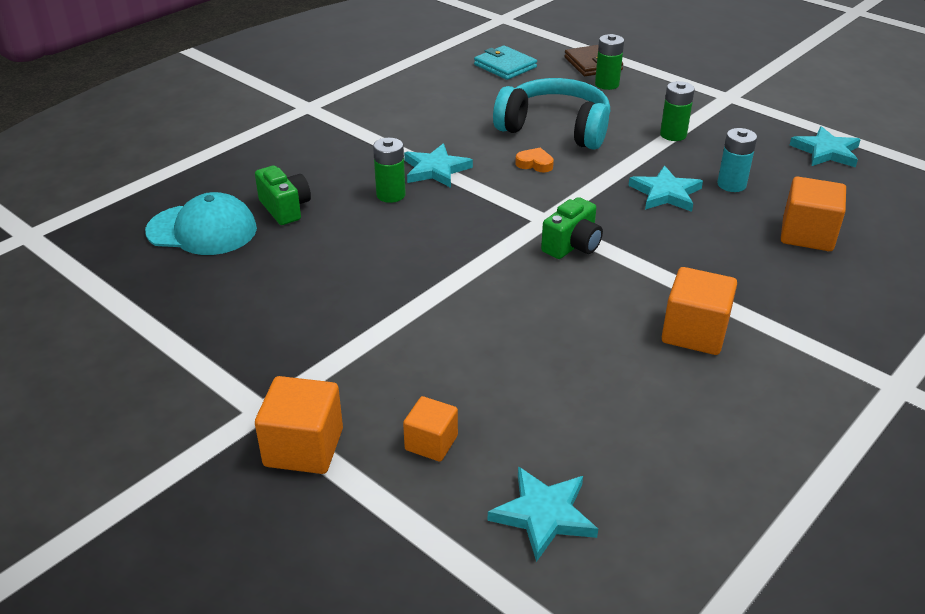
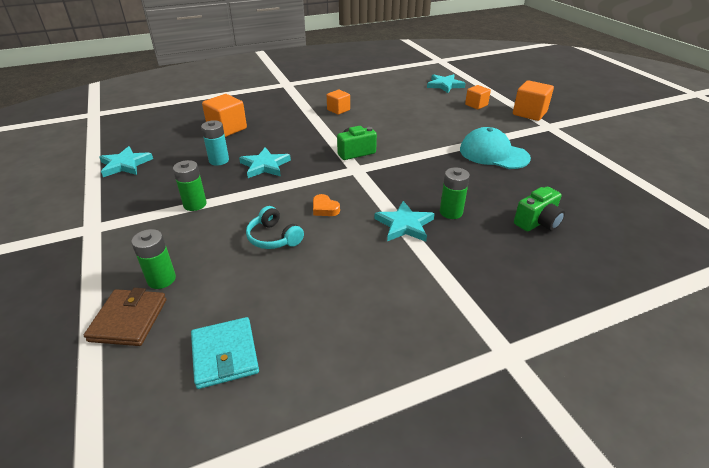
camera: 155 degrees left, 0 degrees up
(202, 230) = (604, 221): turquoise cap -> turquoise cap (493, 154)
(285, 208) = (537, 222): green camera -> green camera turned 120 degrees counterclockwise
(555, 128) = (273, 238): turquoise headphones -> turquoise headphones, size x0.51
(694, 333) = (338, 110): orange cube -> orange cube, size x0.63

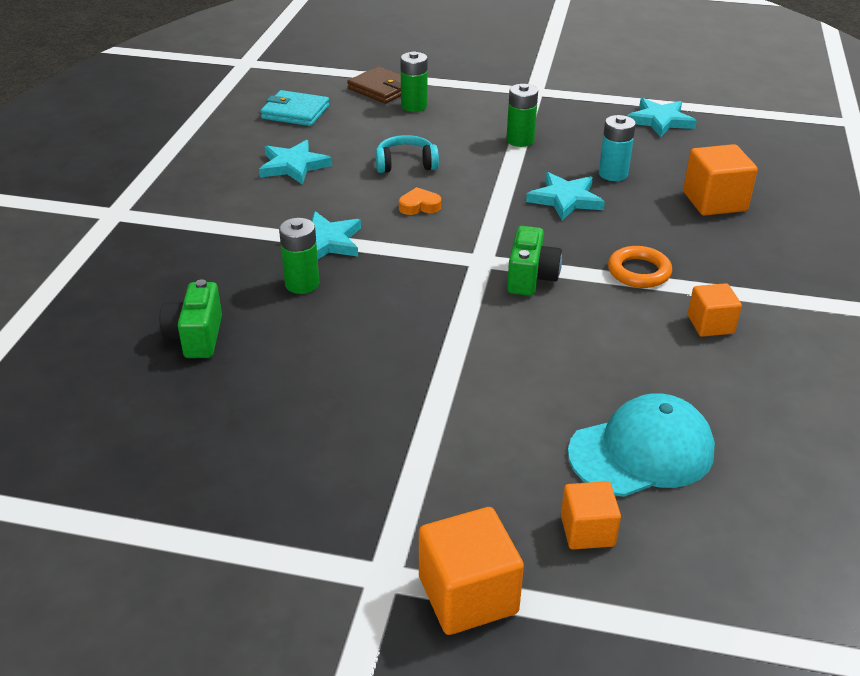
camera: 125 degrees right, 0 degrees up
(316, 131) = (639, 272): none -> orange ring
(444, 85) = (751, 554): turquoise star -> turquoise star (293, 166)
(493, 154) = (377, 412): turquoise cap -> turquoise cap (642, 452)

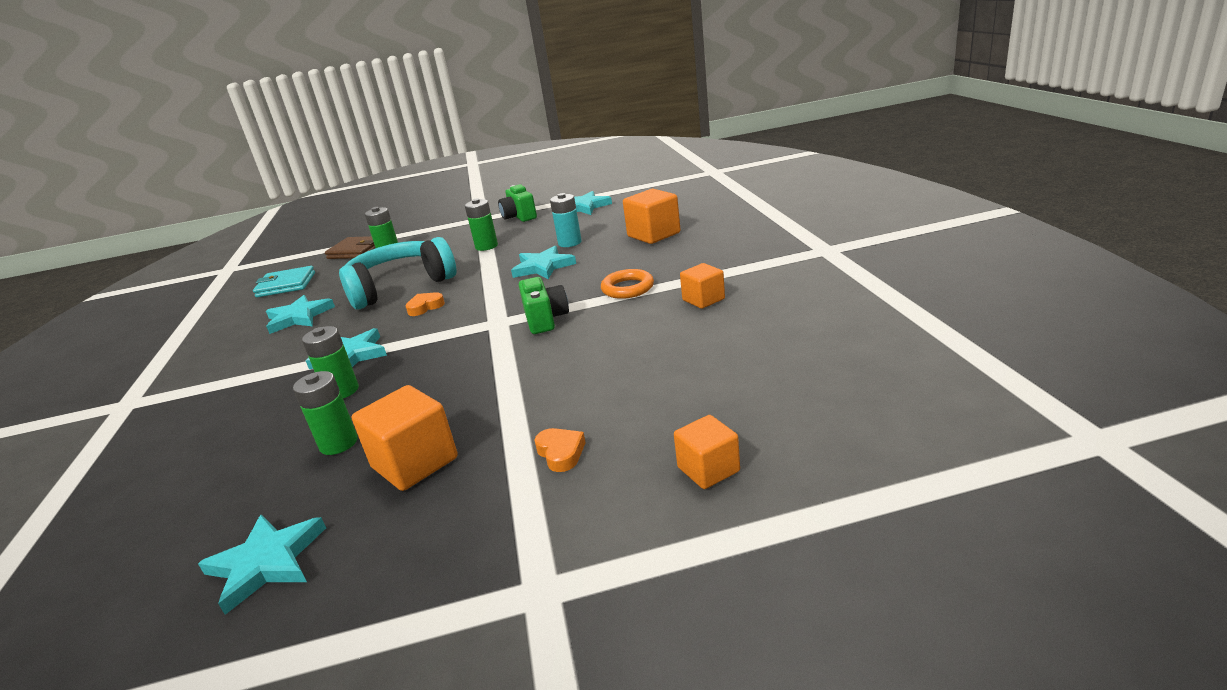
camera: 20 degrees left, 10 degrees down
(185, 443) = (266, 563): none -> turquoise star
(196, 337) = (247, 468): green camera -> green camera (519, 217)
(279, 345) = (338, 443): none -> green battery
(406, 164) = (400, 286): turquoise headphones -> turquoise headphones, size x1.95
(465, 449) = (561, 453): none -> orange heart
(468, 595) = (635, 570): orange cube -> orange cube (415, 463)
(642, 452) = (712, 395): turquoise cap -> none

